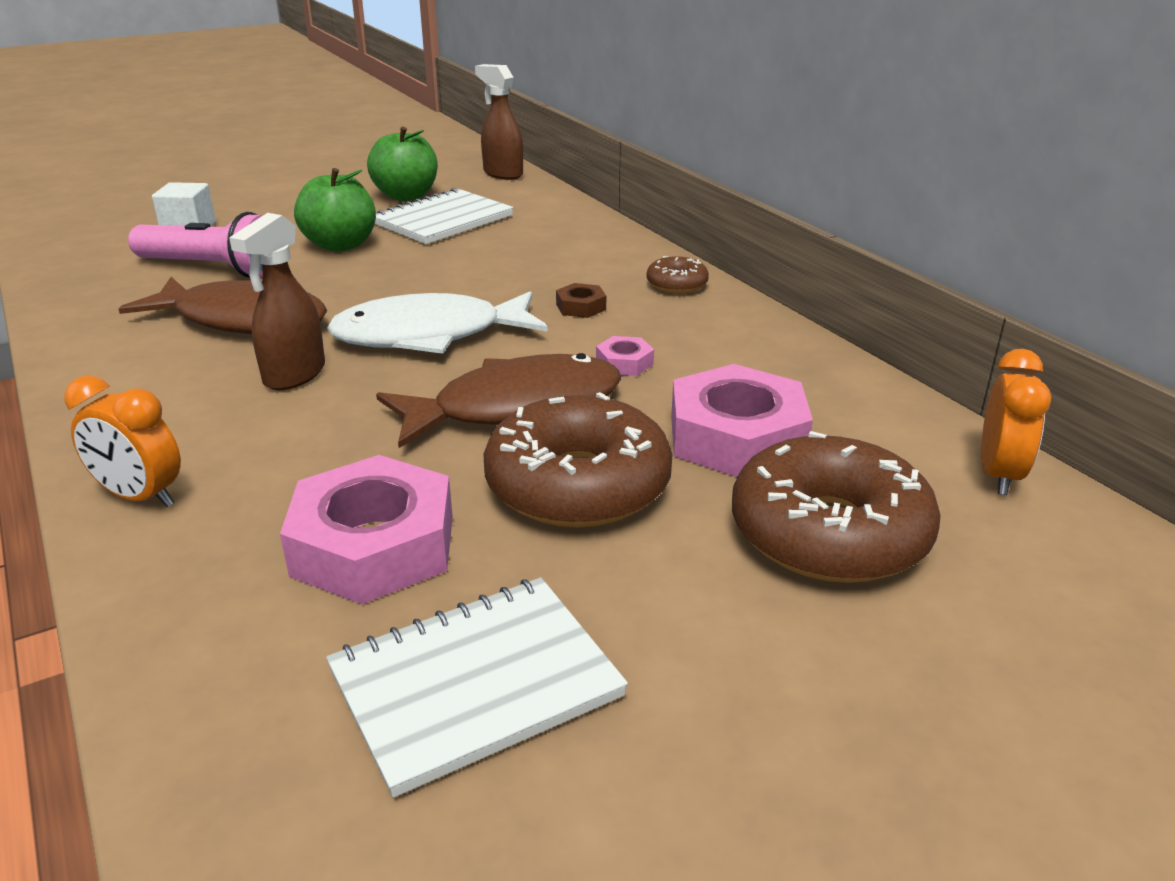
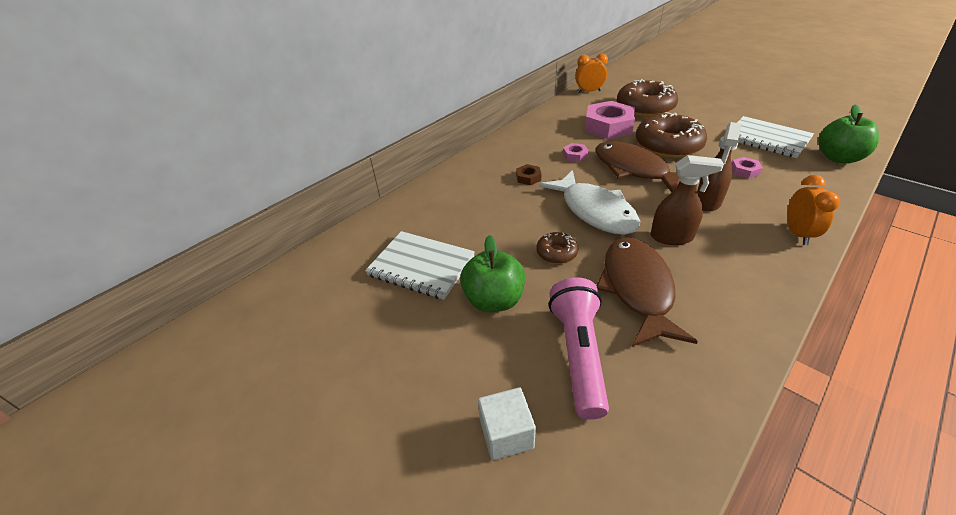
camera: 105 degrees left, 10 degrees up
(374, 545) = (744, 171): pink nut -> pink nut, size x0.44
(406, 196) = (368, 309): green apple -> green apple (838, 158)
(502, 174) = (298, 272): brown spray bottle -> brown spray bottle (707, 202)
(677, 284) = (484, 159): brown donut -> brown donut (556, 253)

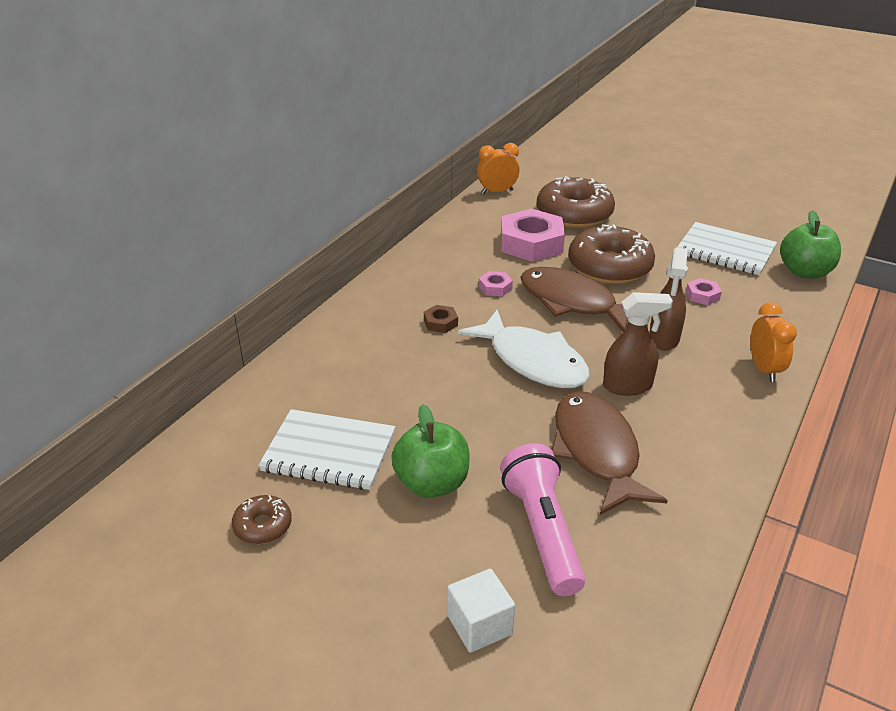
camera: 15 degrees left, 5 degrees down
(556, 253) = (496, 418): brown donut -> brown donut (263, 526)

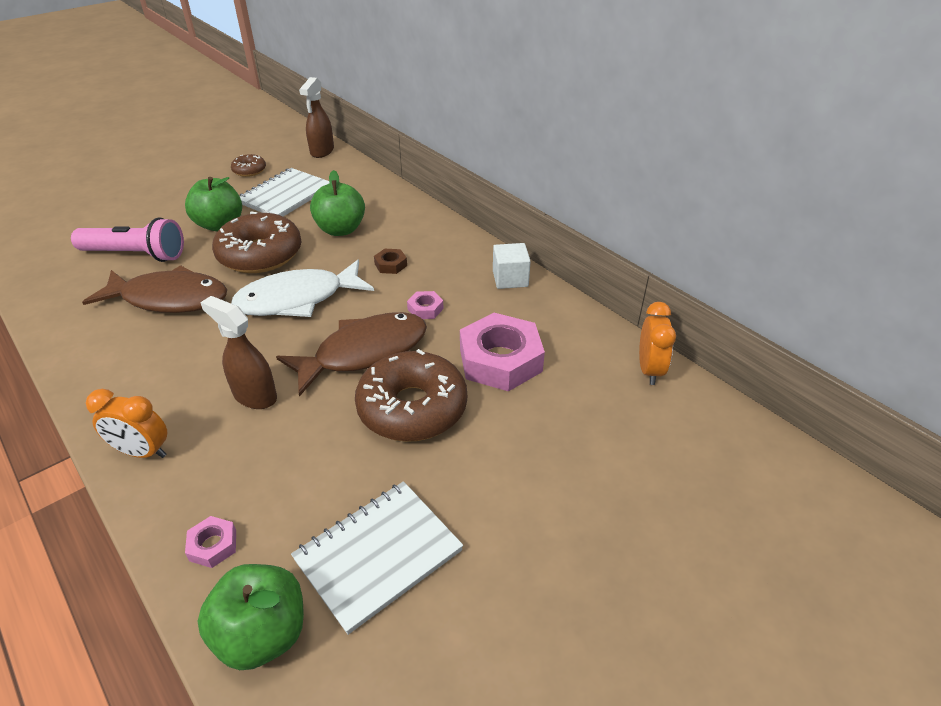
camera: 110 degrees right, 5 degrees up
(392, 375) = (340, 230): none -> green apple
(479, 625) = (108, 219): white cube -> white cube (510, 279)
(574, 214) = (560, 424): brown donut -> brown donut (260, 254)
(628, 386) = (216, 342): brown spray bottle -> brown spray bottle (322, 151)
(702, 295) = (299, 468): pink nut -> pink nut (213, 545)

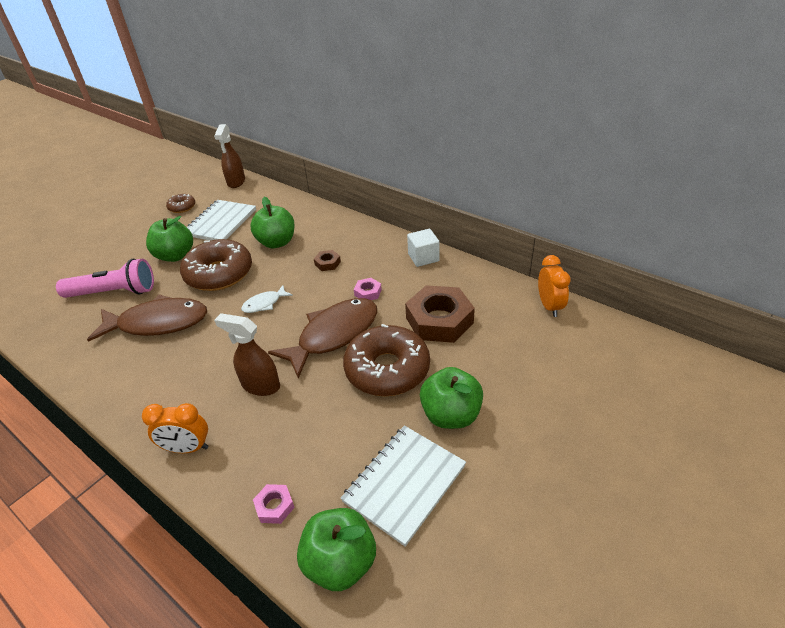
camera: 10 degrees left, 0 degrees up
(298, 299) = (264, 304): white fish -> white fish, size x0.47
(469, 481) = (451, 415): none -> green apple
(500, 360) = (439, 320): pink nut -> brown nut

